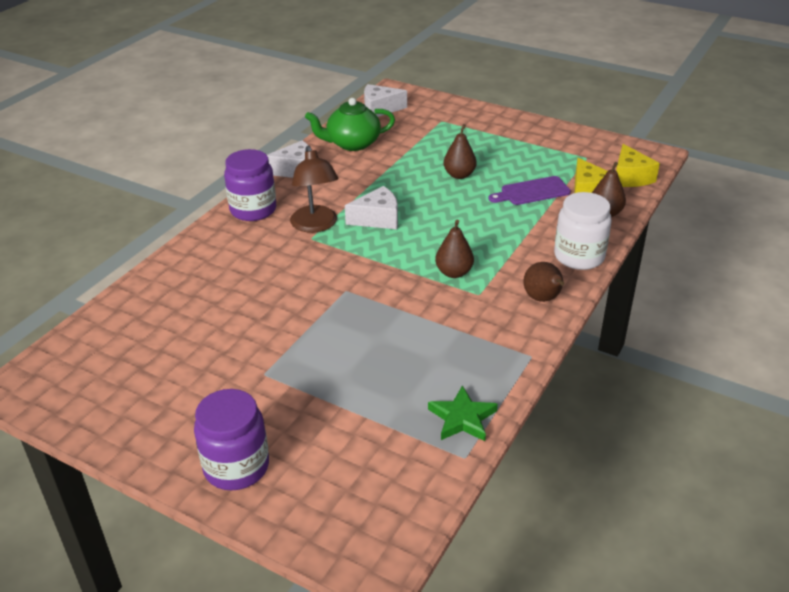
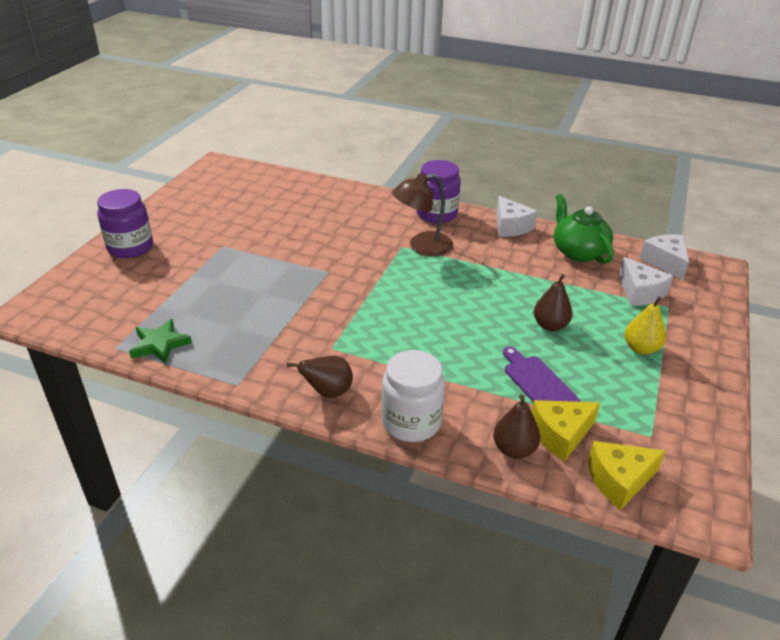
camera: 80 degrees right, 0 degrees up
(377, 219) = (444, 279): white cheese -> white cheese (640, 292)
(454, 273) = (364, 330): brown pear -> none
(492, 142) = (641, 348): none -> yellow pear

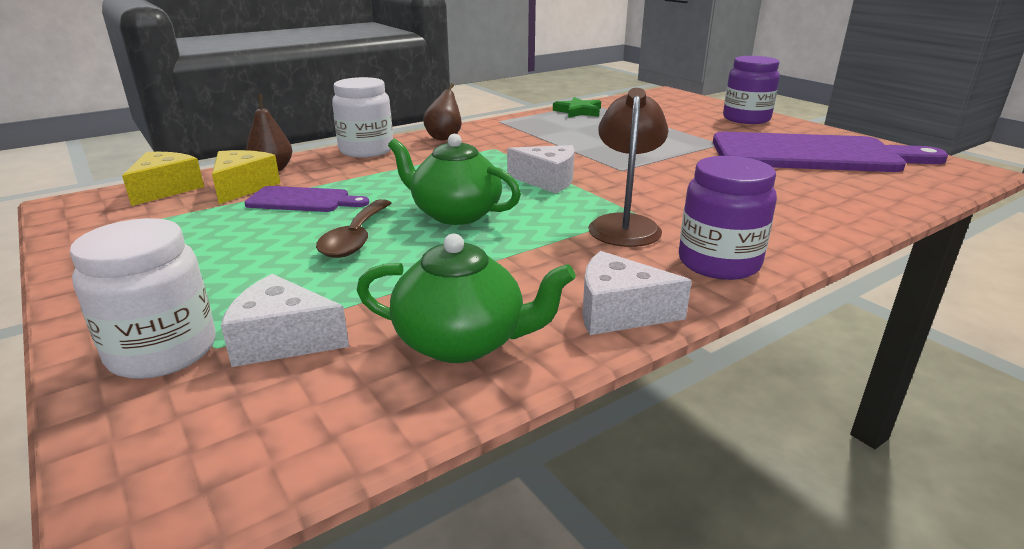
camera: 125 degrees right, 10 degrees down
(224, 210) = (813, 154): none -> purple cutting board
(477, 306) = (455, 214): none -> green teapot
(550, 325) = (355, 238): brown pear -> brown spoon
(641, 348) = (218, 273): yellow pear -> none
(665, 262) = (286, 436): white cheese -> white cheese (547, 181)
(690, 317) = (163, 351): none -> white jar

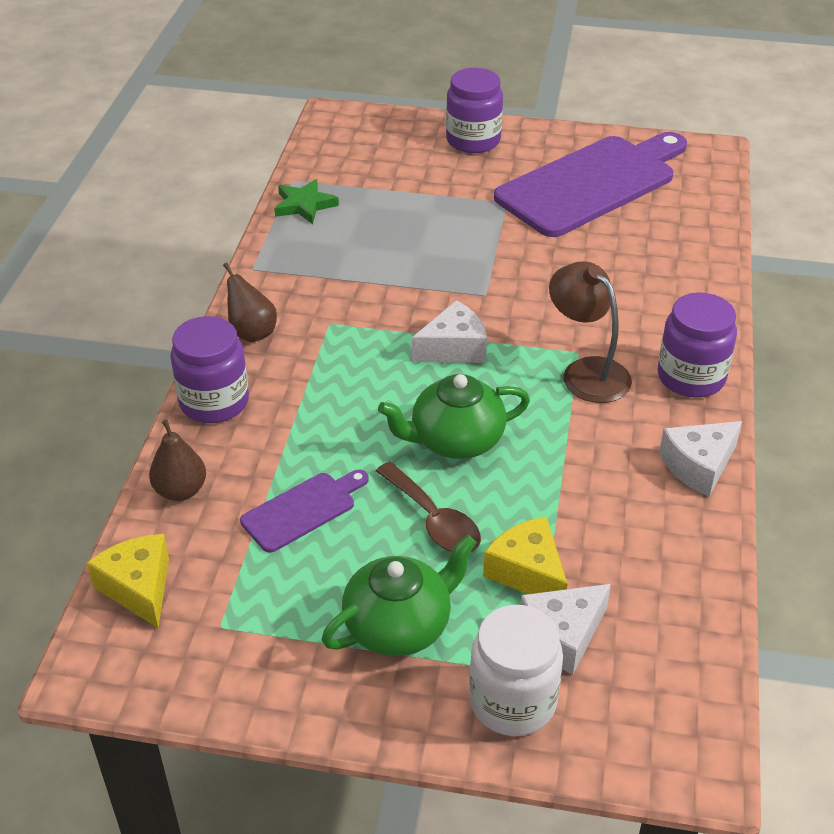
camera: 45 degrees left, 15 degrees up
(243, 187) = (210, 533): yellow cheese -> yellow cheese (527, 572)
(366, 150) = (214, 402): white jar -> purple jar
(462, 342) = (657, 554): green teapot -> green teapot (399, 626)

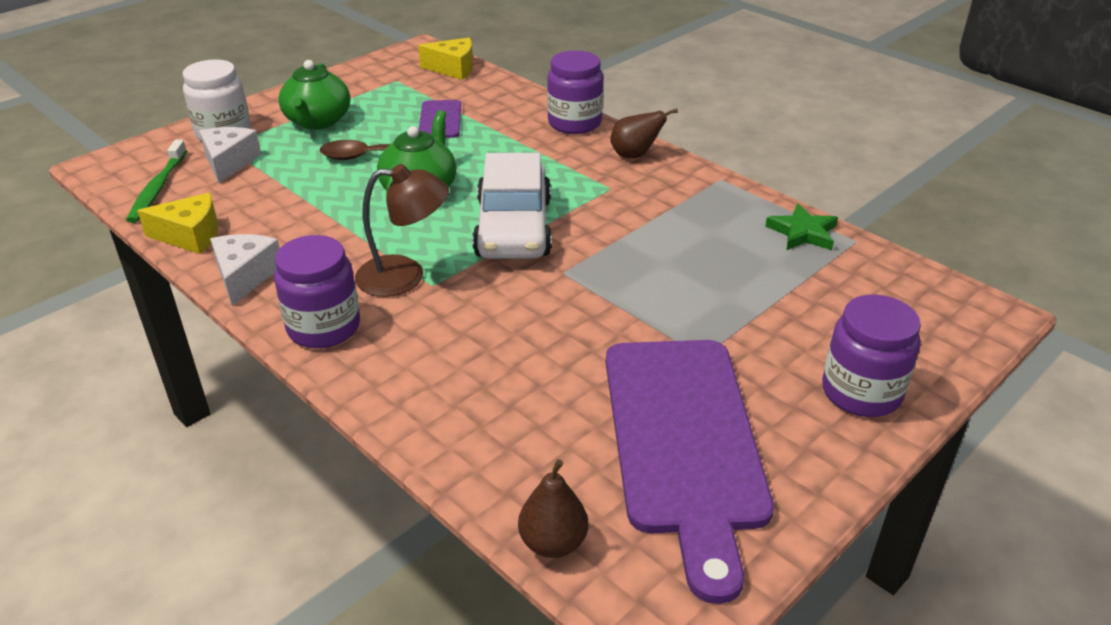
camera: 125 degrees right, 5 degrees down
(180, 490) = (508, 94): brown pear -> brown pear (553, 542)
(454, 348) = (513, 228): white cheese -> white car
(527, 572) = (283, 170): yellow cheese -> yellow cheese (190, 235)
(670, 656) = (158, 188): none -> green toothbrush

